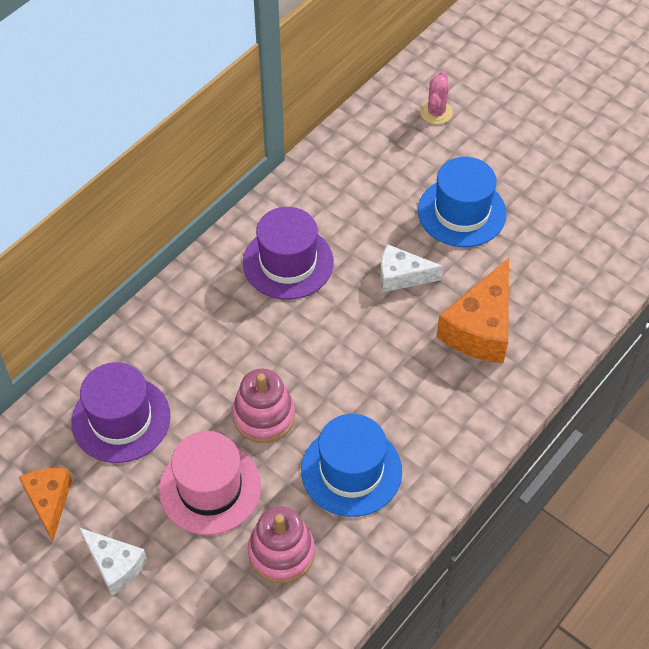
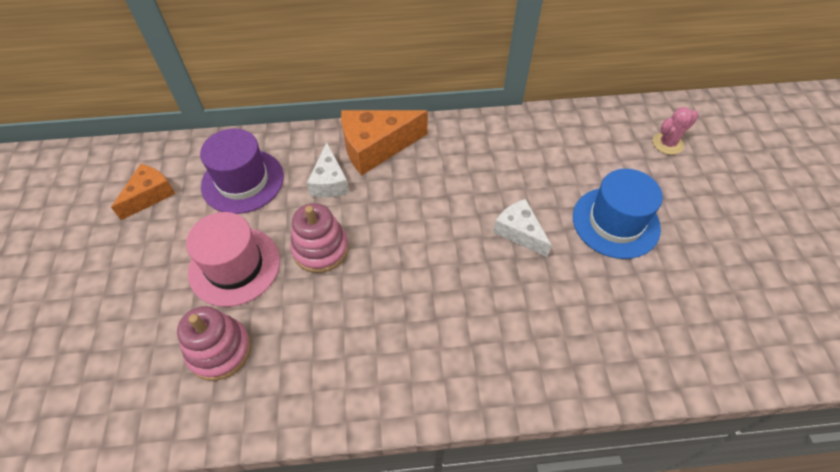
camera: 45 degrees right, 0 degrees up
(115, 565) = (129, 264): white cheese -> white cheese (329, 182)
(288, 262) = (451, 166): purple hat -> none
(351, 471) = (329, 337): blue hat -> none
(480, 327) = (539, 316): orange cheese -> orange cheese (376, 147)

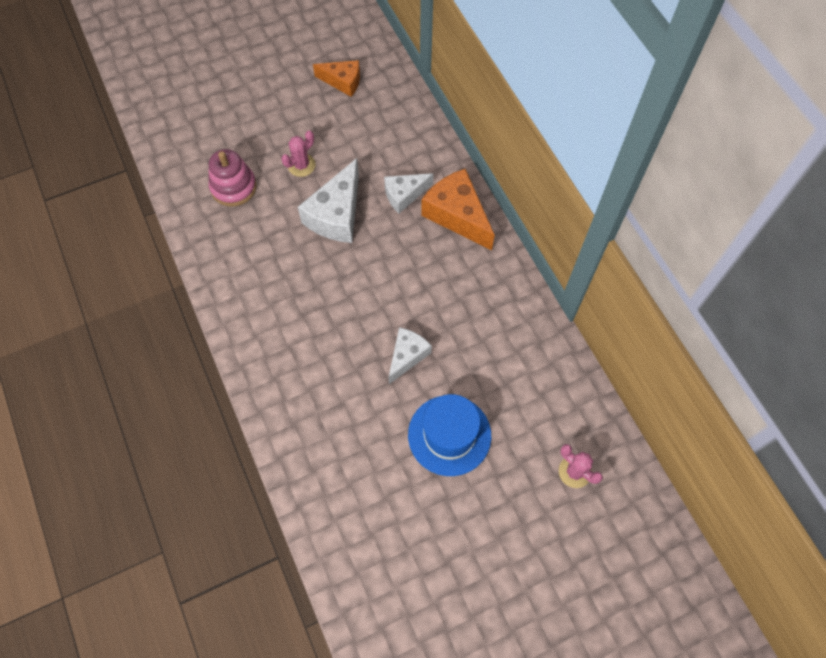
camera: 70 degrees right, 10 degrees up
(234, 266) = (301, 165): pink hat -> pink cactus
(242, 181) = (380, 134): purple hat -> none
(320, 249) = (336, 214): pink stacking toy -> white cheese

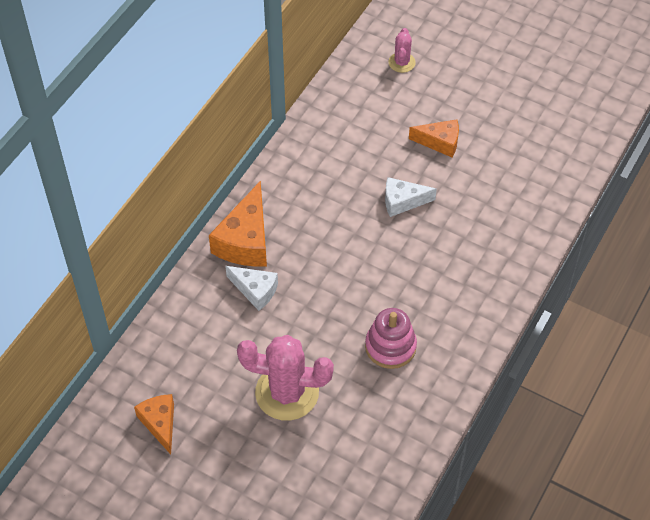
camera: 125 degrees left, 10 degrees down
(233, 187) = (355, 433): pink stacking toy -> pink stacking toy (390, 346)
(301, 165) = (287, 393): pink cactus -> pink cactus, size x1.98
(336, 214) = (317, 329): white cheese -> none
(449, 435) = (440, 142): blue hat -> orange cheese

